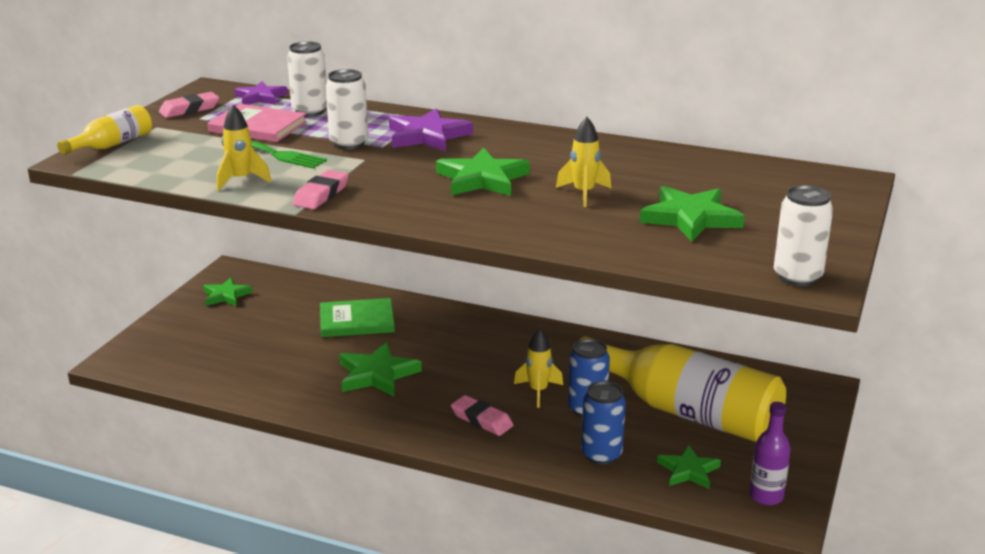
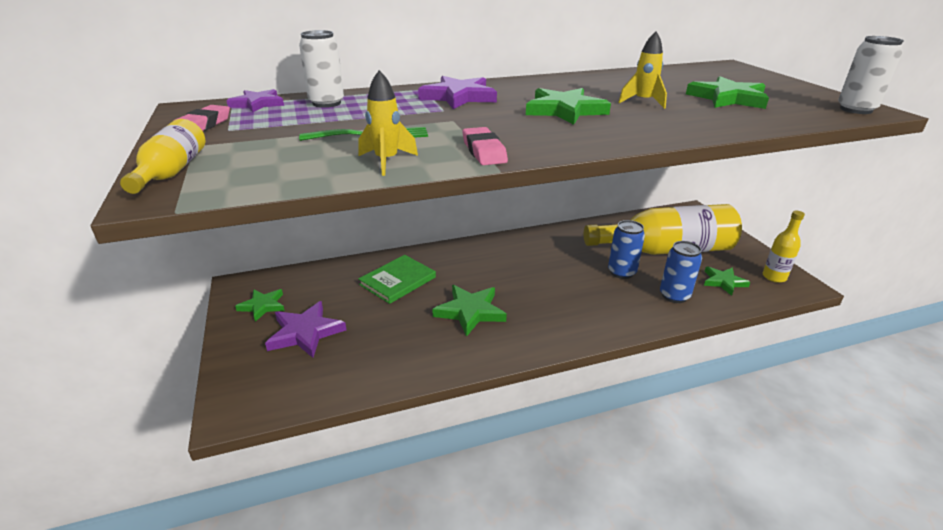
camera: 40 degrees left, 5 degrees up
(228, 330) = (305, 332): none -> purple star
(258, 127) = (304, 122): pink book -> none
(349, 143) = (413, 114): white can -> none
(481, 420) = (581, 308): pink eraser -> none
(538, 391) = (580, 274): yellow rocket -> none
(766, 496) = (774, 277): purple bottle -> yellow bottle

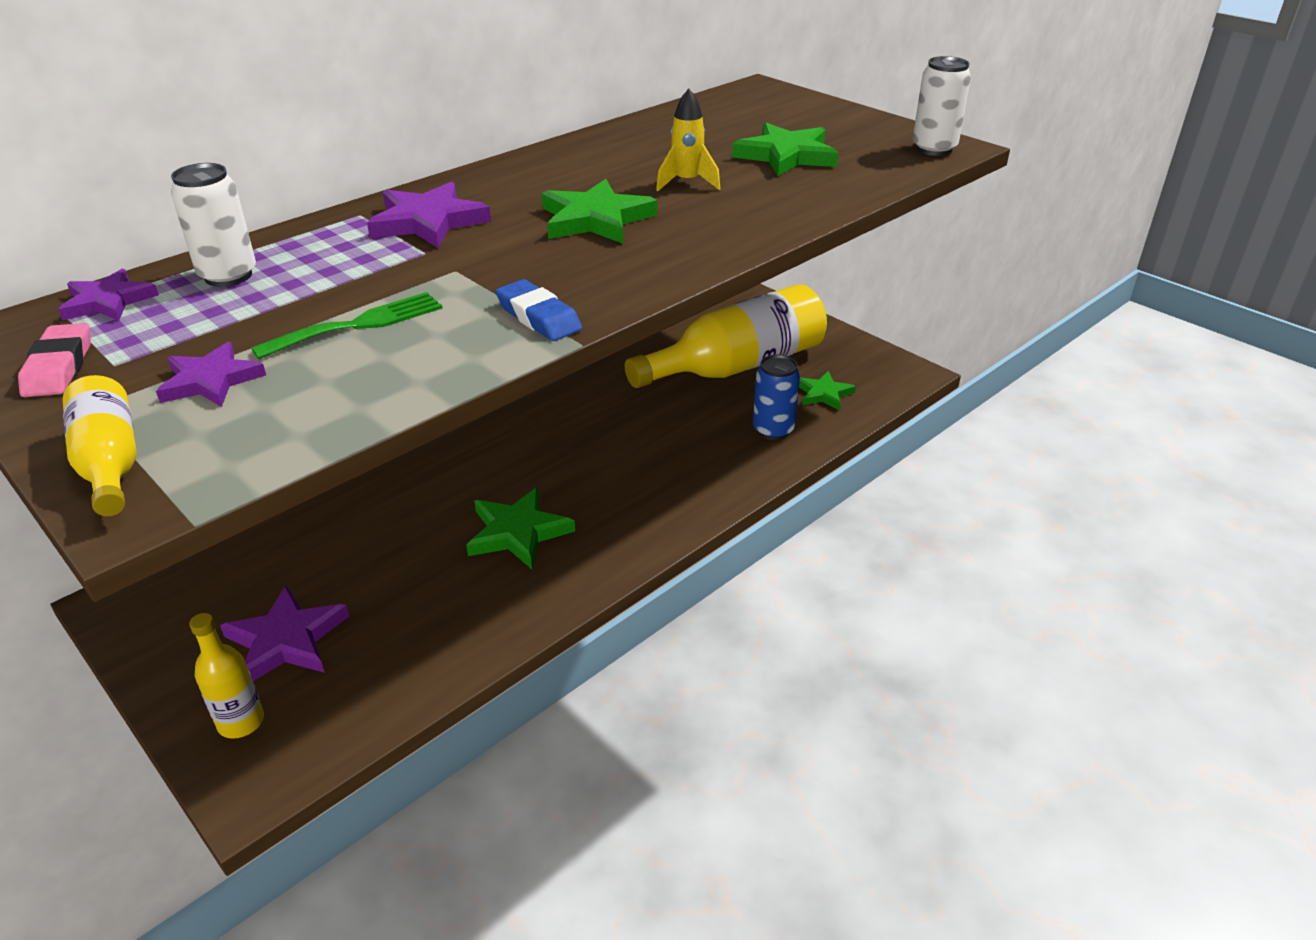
camera: 25 degrees left, 5 degrees up
(262, 306) = (183, 623): green star -> none
(265, 146) = (211, 381): none -> purple star
(386, 161) = (421, 366): yellow rocket -> none
(398, 281) = (382, 518): green book -> none
(484, 151) = (538, 317): pink eraser -> blue eraser
(621, 272) = (694, 415): blue can -> none
(774, 277) = (878, 370): yellow bottle -> yellow bottle (241, 722)

